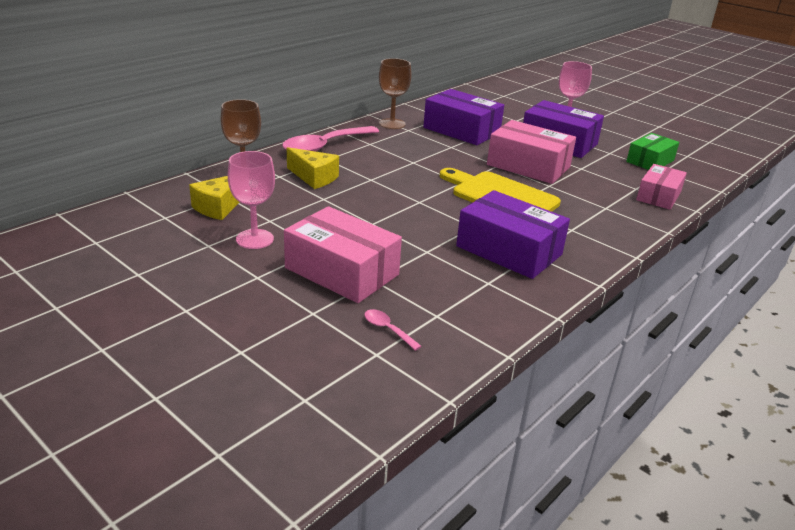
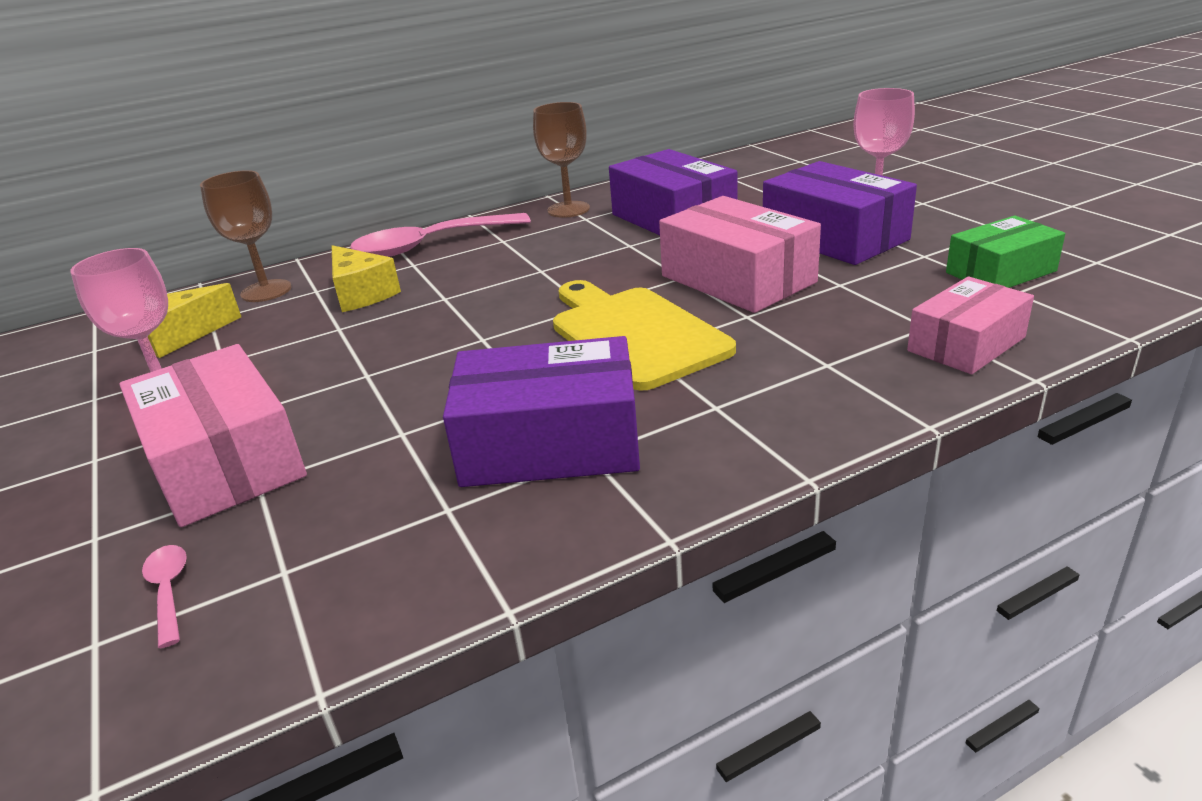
camera: 25 degrees right, 0 degrees up
(509, 250) = (550, 443): purple box -> purple box turned 60 degrees counterclockwise

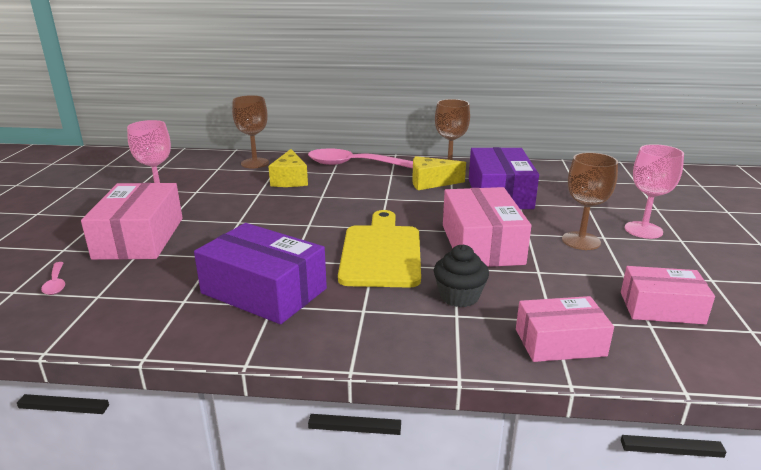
camera: 30 degrees right, 5 degrees down
(169, 591) = (56, 283): pink spoon -> pink spoon turned 150 degrees clockwise
(180, 337) = (196, 173): yellow cheese -> yellow cheese (430, 182)
(799, 343) = (459, 296): none -> black cupcake
(834, 237) = (581, 241): purple box -> brown goblet
(1000, 272) = (661, 308): green box -> pink box

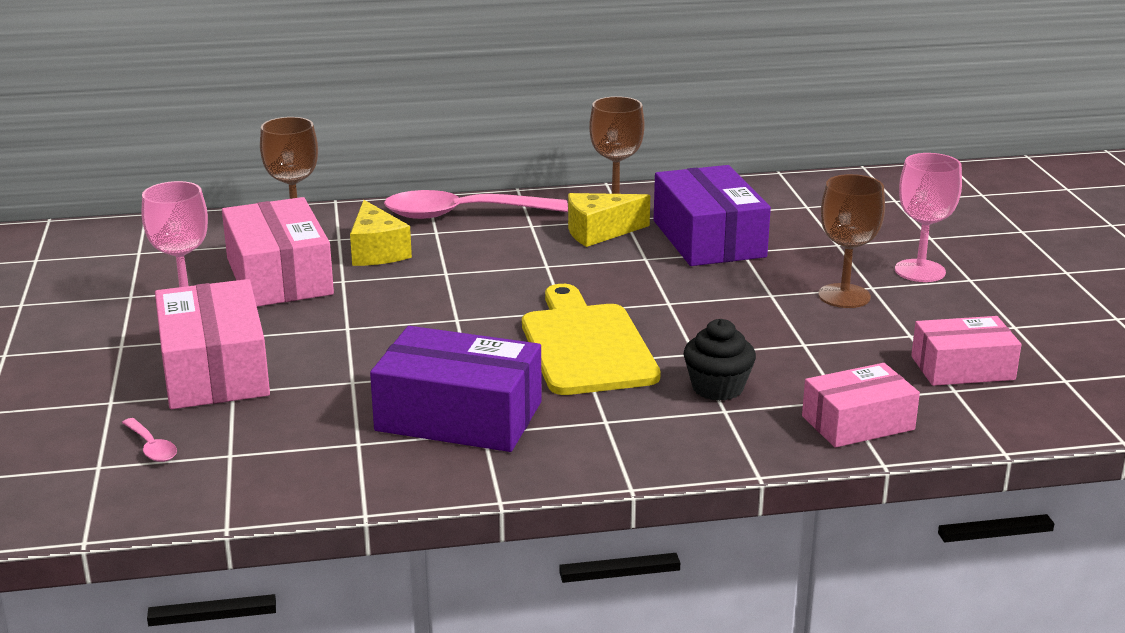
camera: 15 degrees left, 0 degrees up
(481, 244) = (716, 317): pink box -> pink box (279, 276)

